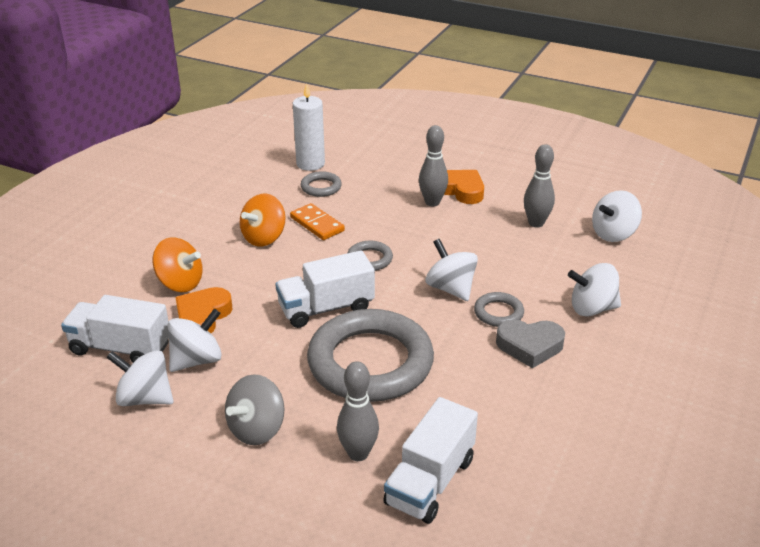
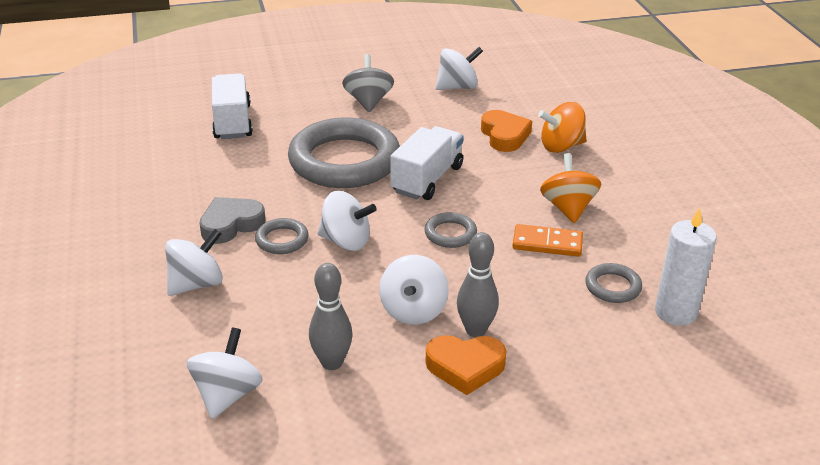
camera: 140 degrees right, 0 degrees up
(121, 348) = (520, 99): white truck -> none
(197, 360) = (462, 114): white spinning top -> white spinning top (413, 310)
(358, 453) = (291, 116): grey bowling pin -> none

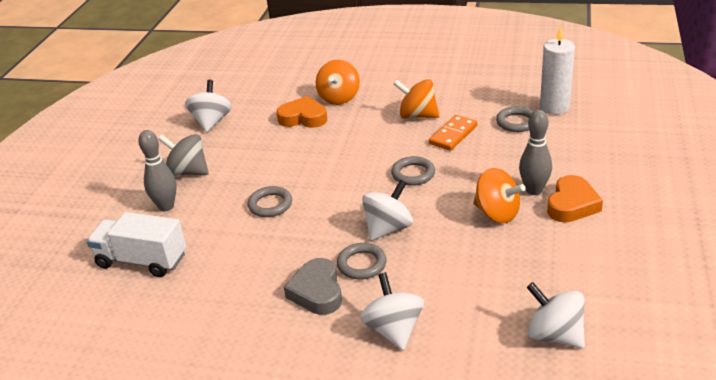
camera: 60 degrees left, 0 degrees up
(332, 363) = (539, 268): grey bowling pin -> grey bowling pin (166, 206)
(344, 161) = (270, 205): grey ring -> grey ring, size x0.42
(413, 310) = (497, 213): white spinning top -> orange spinning top
(427, 179) = (333, 168): white truck -> none

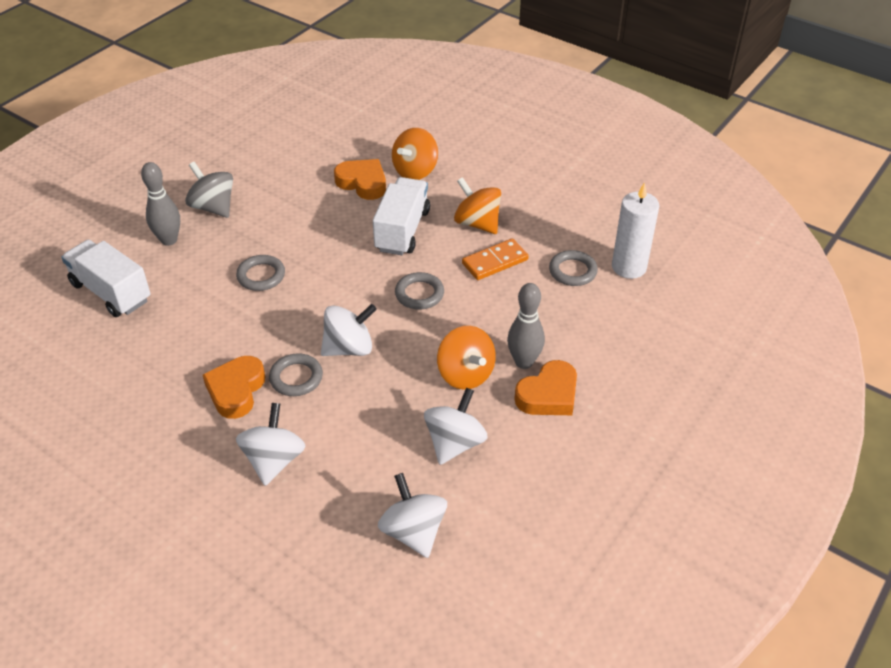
camera: 20 degrees right, 10 degrees up
(212, 122) = (273, 155): white spinning top -> white spinning top (454, 443)
(317, 292) = (236, 390): grey heart -> orange heart
(362, 138) = (402, 230): none -> white truck

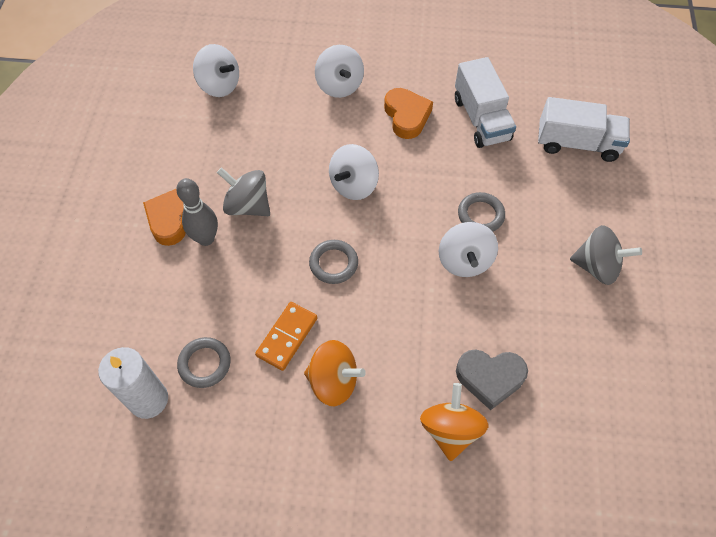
camera: 150 degrees right, 15 degrees up
(169, 240) = (592, 211): grey bowling pin -> none
(296, 378) = (373, 144): grey ring -> none
(363, 183) = (490, 378): orange heart -> grey heart
(402, 230) = (400, 331): white truck -> white truck (481, 119)
(454, 443) = (225, 149): white spinning top -> white spinning top (464, 261)
(465, 374) = (248, 205): orange spinning top -> grey spinning top

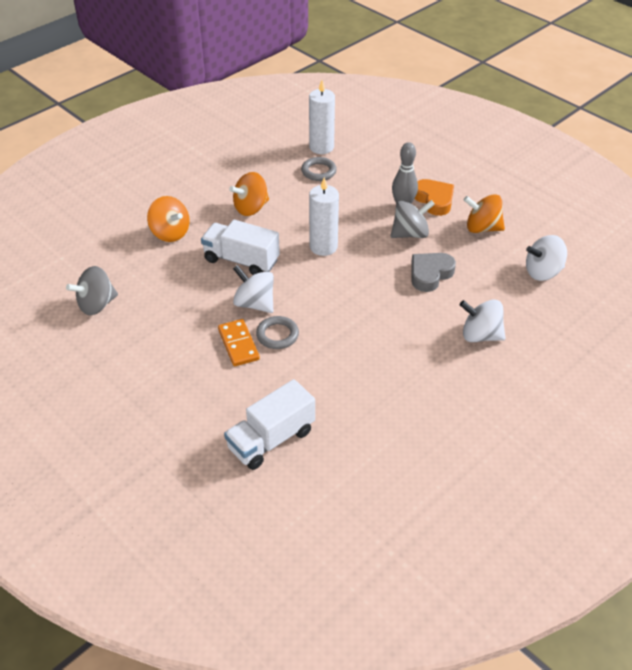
camera: 130 degrees right, 15 degrees down
(189, 156) = (482, 228): none -> orange spinning top
(287, 337) = (298, 205): orange domino -> orange domino (238, 344)
(333, 263) = (323, 247): grey ring -> white candle
(354, 185) = (374, 288): white spinning top -> none
(406, 116) = (408, 354): orange heart -> none
(481, 119) = (359, 397): white truck -> white truck (241, 260)
(490, 378) = (174, 265): grey heart -> grey heart (430, 274)
(596, 266) = (170, 365): grey spinning top -> grey spinning top (96, 305)

